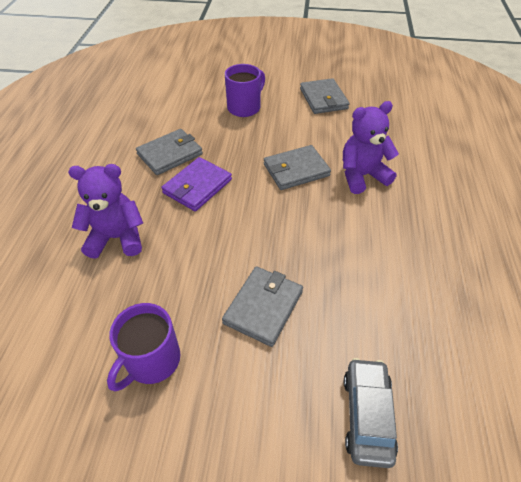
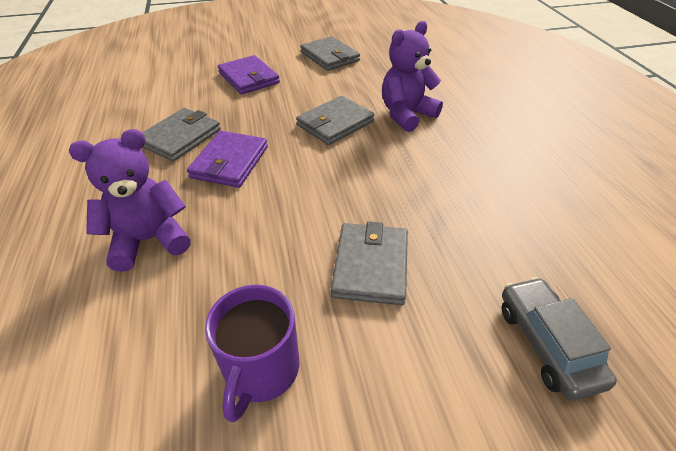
camera: 20 degrees left, 5 degrees down
(245, 107) = (249, 78): purple mug -> purple wallet

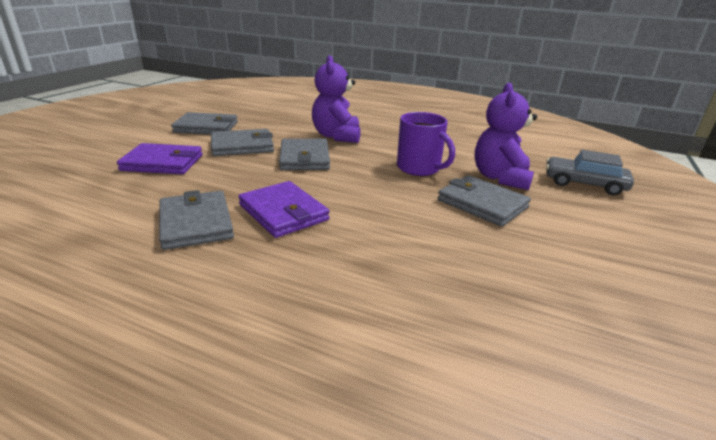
camera: 55 degrees left, 15 degrees down
(149, 240) = (342, 287): purple teddy bear -> purple teddy bear (500, 178)
(261, 370) = (553, 277): purple mug -> purple mug (419, 168)
(318, 87) = (242, 146): none -> grey wallet

